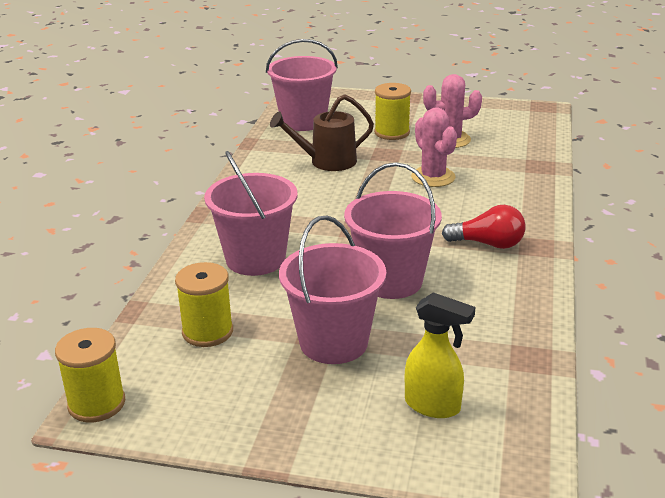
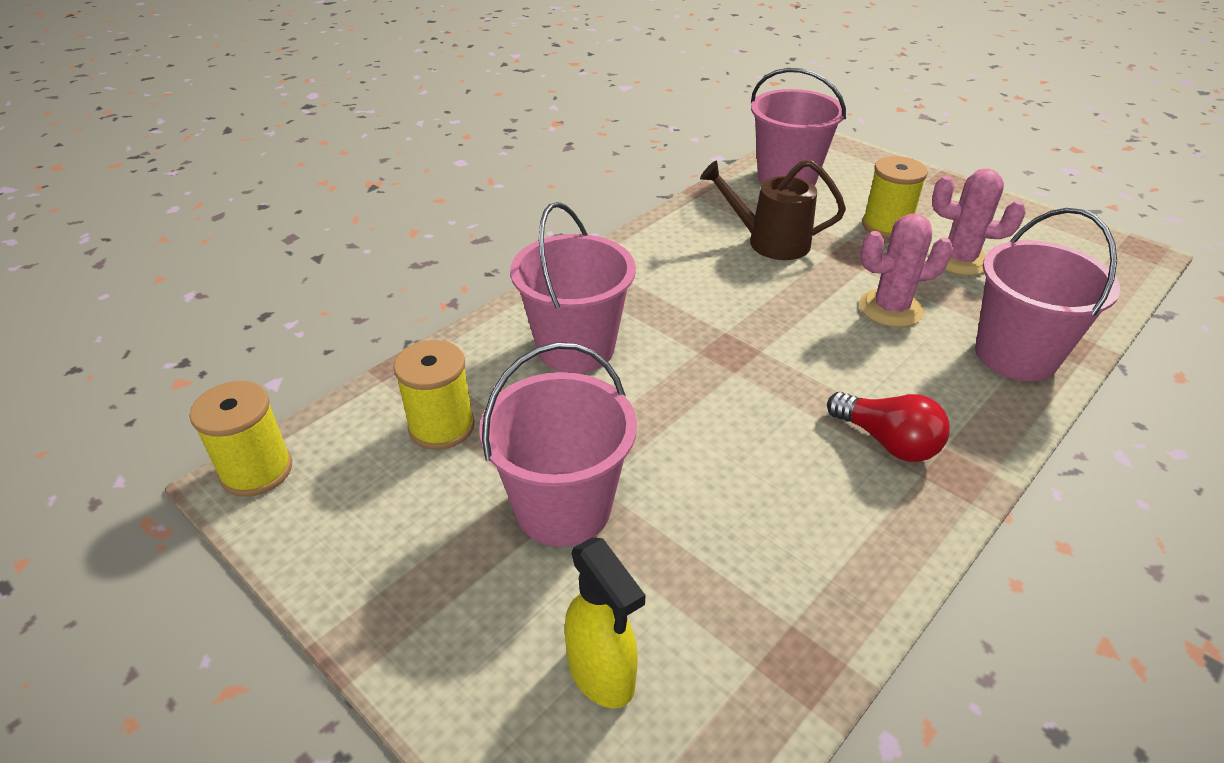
camera: 30 degrees right, 10 degrees up
(391, 281) = (709, 446): pink bucket -> pink bucket (1016, 355)
(433, 177) = (890, 309): pink cactus -> pink cactus turned 75 degrees clockwise

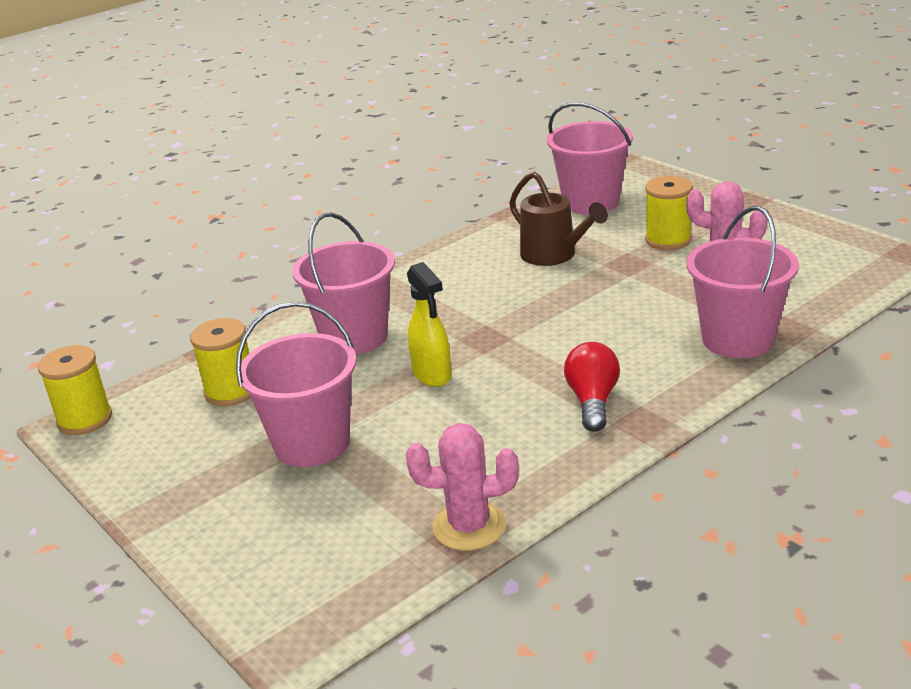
camera: 10 degrees right, 10 degrees down
(602, 674) = (310, 541): yellow spray bottle -> yellow spray bottle (432, 375)
(770, 242) = (553, 255): brown watering can -> brown watering can turned 150 degrees counterclockwise
(887, 442) = (592, 401): red light bulb -> red light bulb turned 135 degrees counterclockwise
(890, 309) = (640, 305): pink cactus -> pink cactus (469, 526)

